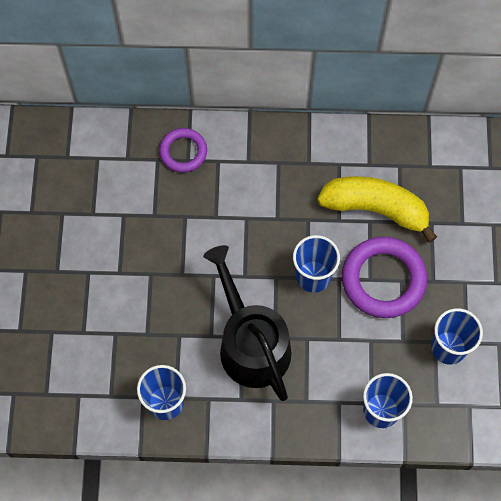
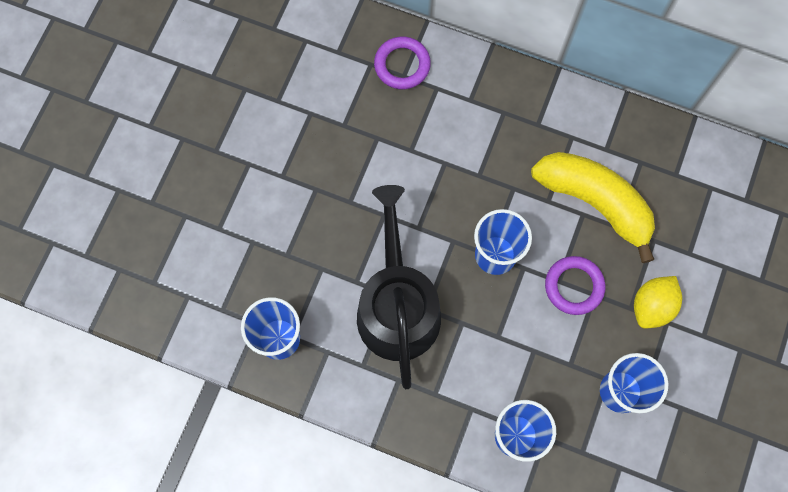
camera: 20 degrees right, 5 degrees up
(383, 279) = (574, 286): purple ring -> purple ring, size x0.59
(448, 274) = (652, 306): none -> yellow lemon

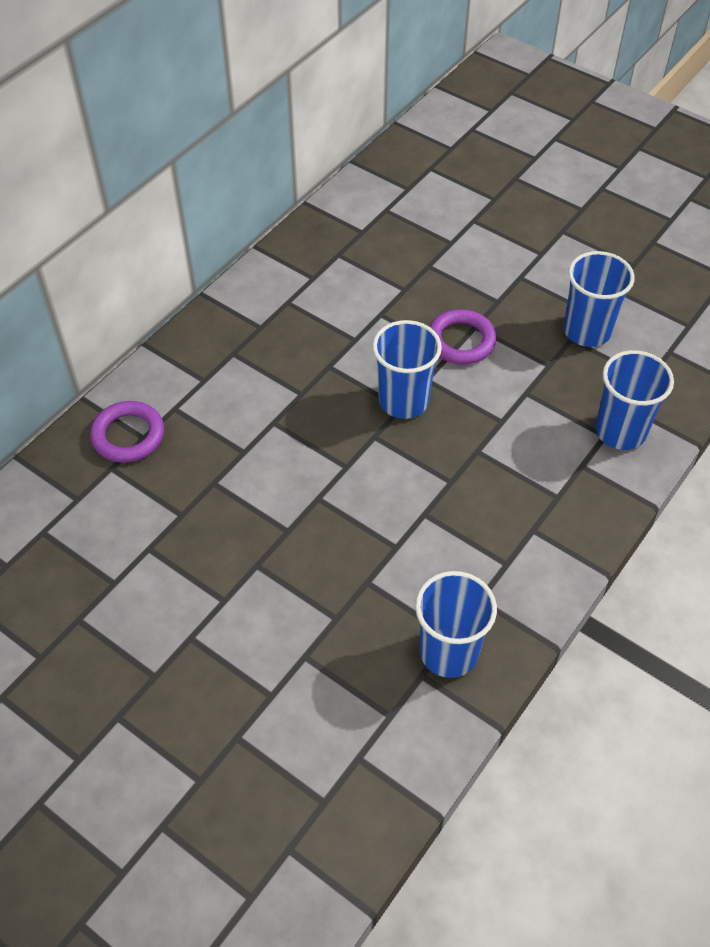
camera: 75 degrees left, 20 degrees down
(397, 306) = (439, 510): black watering can -> none
(594, 202) = (370, 301): yellow banana -> none
(652, 306) = (500, 284): yellow lemon -> none

